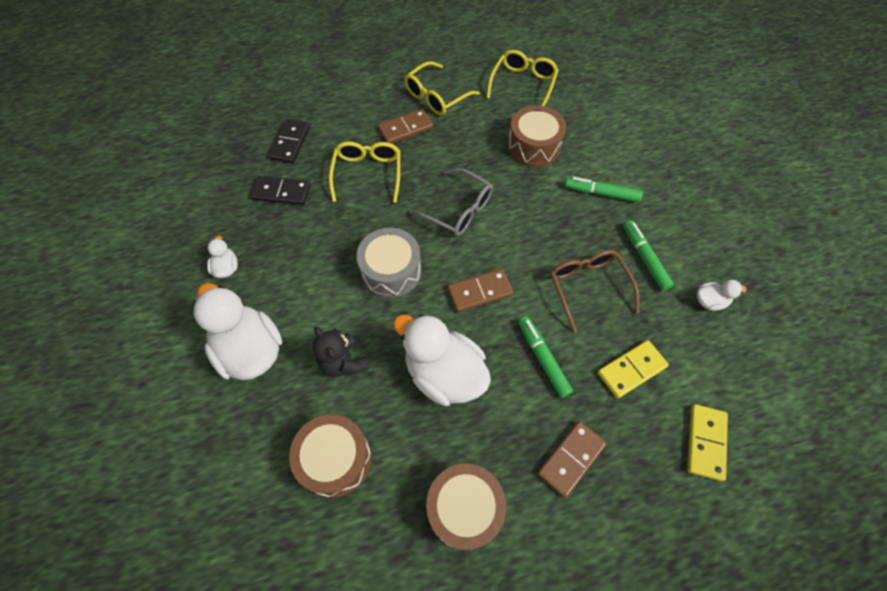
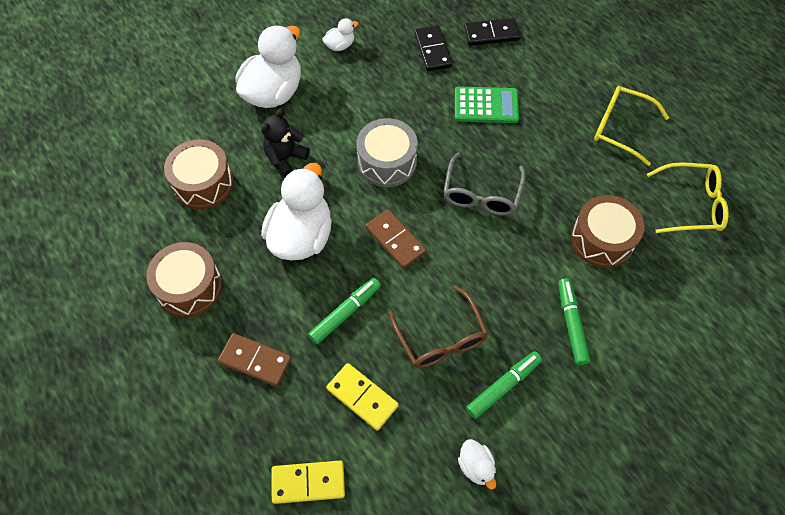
camera: 70 degrees right, 0 degrees up
(367, 174) = (486, 106): yellow glasses -> green calculator
(405, 129) = (560, 116): brown domino -> none
(588, 288) = (440, 337): brown glasses -> brown glasses turned 105 degrees clockwise

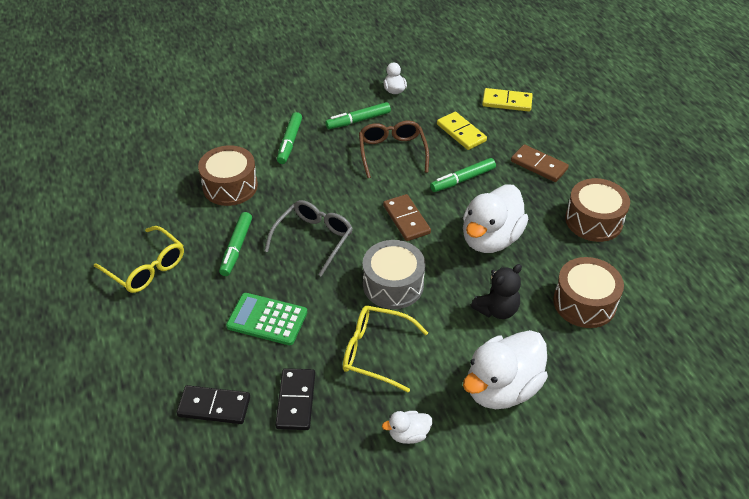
camera: 165 degrees left, 15 degrees down
(551, 167) = (236, 248): none -> green marker
(690, 204) = (137, 195): yellow glasses -> yellow glasses (376, 352)

